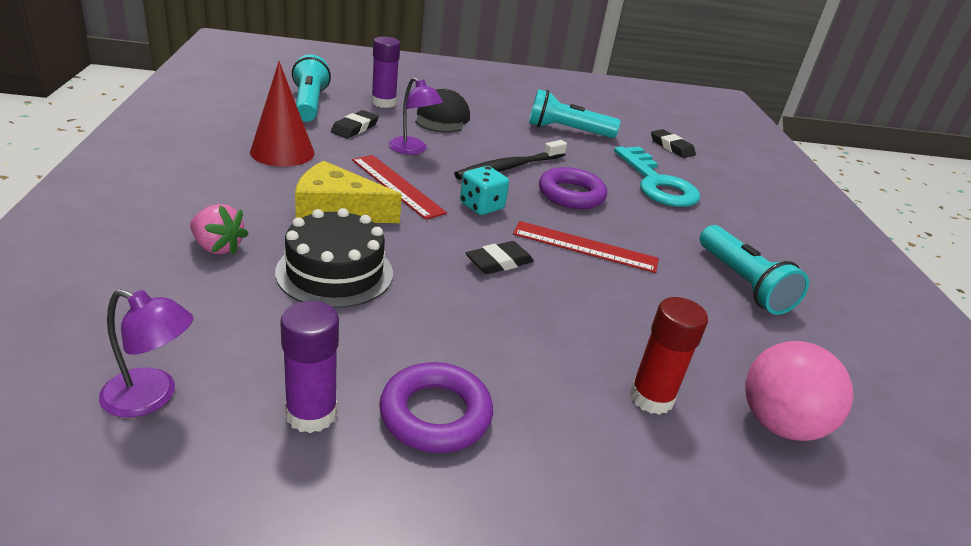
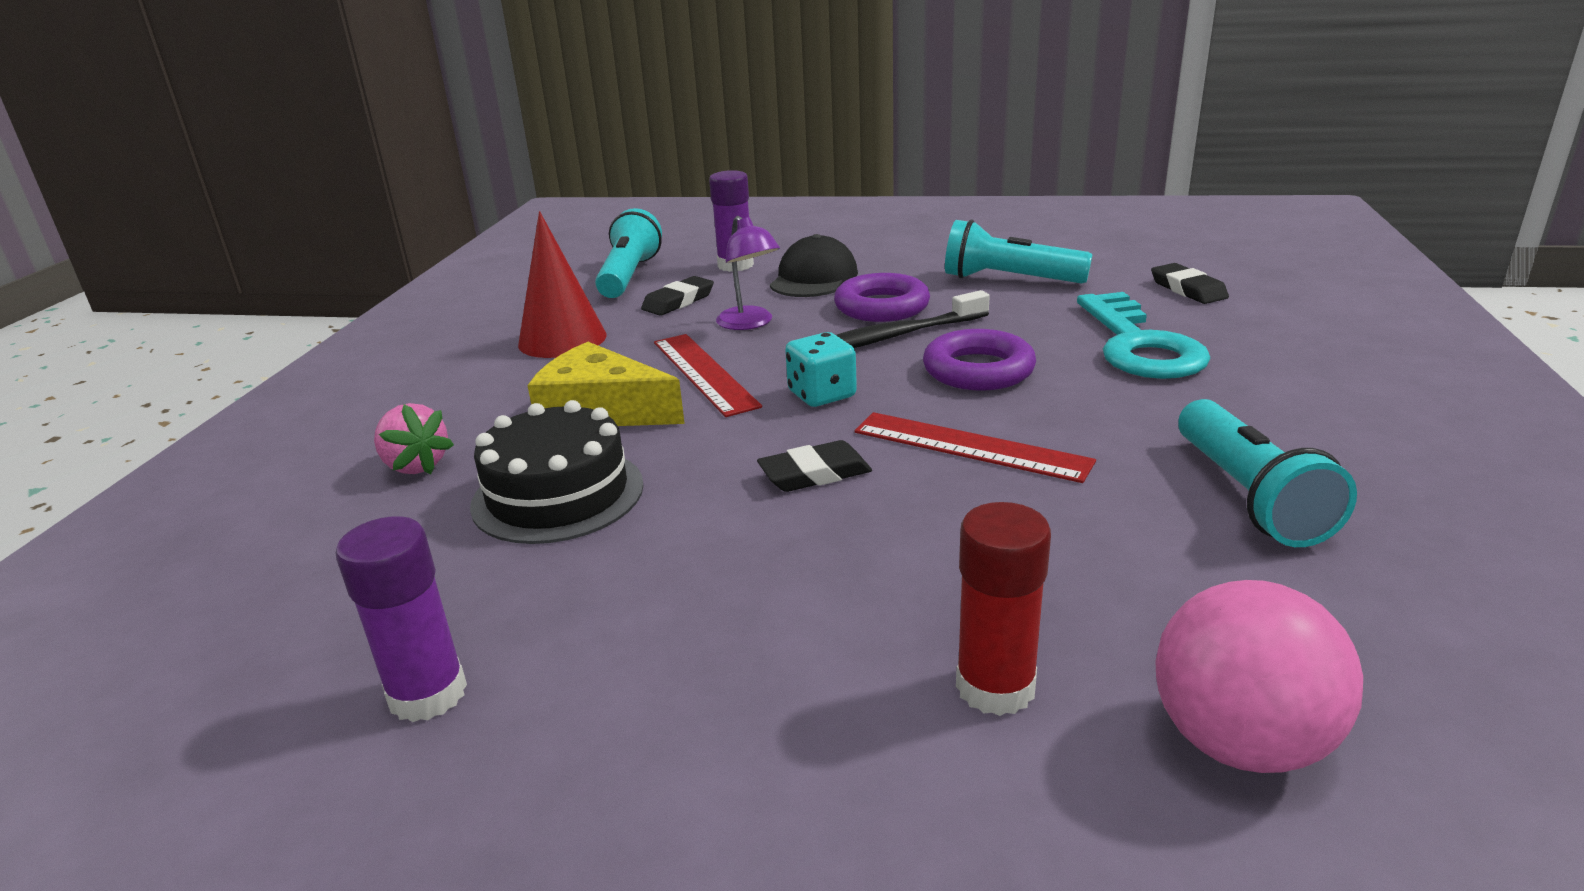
camera: 20 degrees right, 5 degrees down
(152, 397) = (230, 664): purple lamp -> none
(435, 414) = (611, 701): purple ring -> purple ring (881, 307)

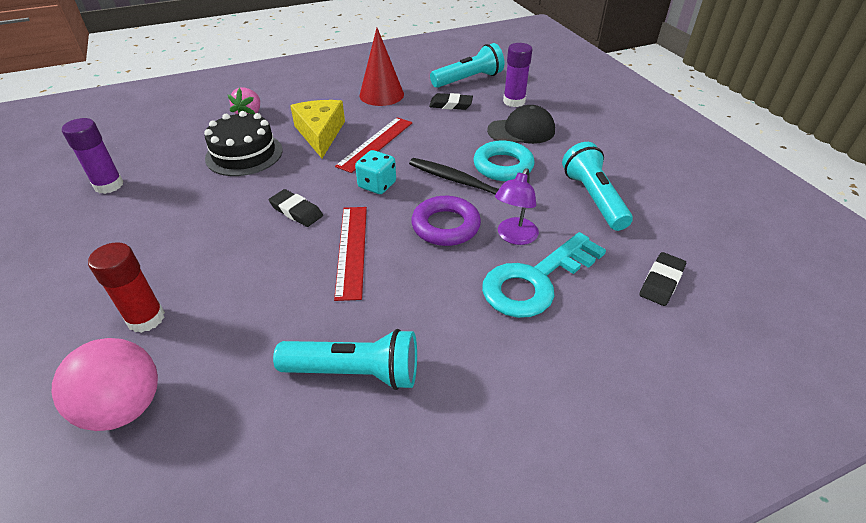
camera: 55 degrees right, 15 degrees up
(750, 323) = (442, 134): purple lamp -> purple lamp (514, 237)
(881, 307) = (503, 166): purple ring -> turquoise ring
(1249, 496) = (355, 372): turquoise flashlight -> turquoise flashlight turned 135 degrees counterclockwise

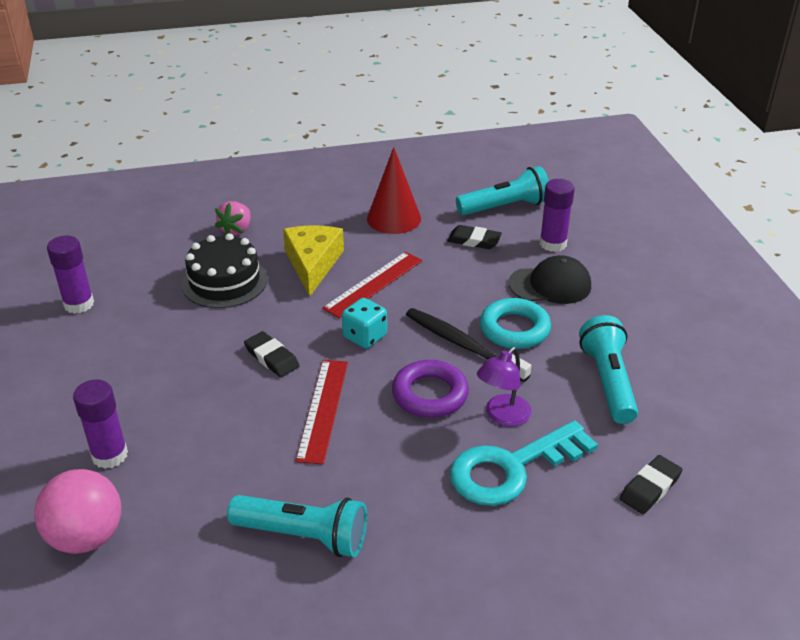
camera: 10 degrees right, 5 degrees down
(146, 318) = (110, 455): red glue stick -> purple glue stick

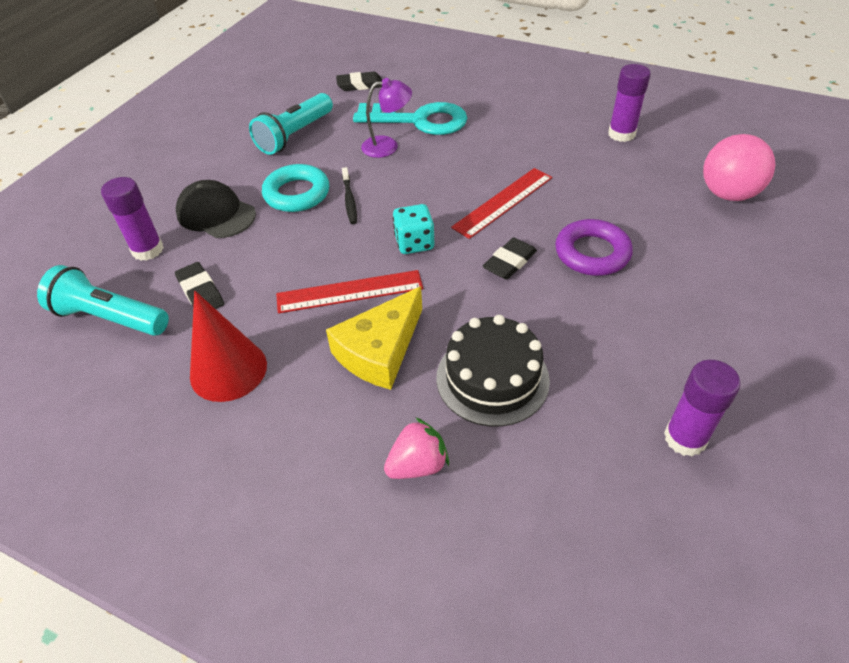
camera: 140 degrees left, 10 degrees up
(110, 455) = (695, 241): purple glue stick -> purple glue stick (621, 134)
(272, 358) = (509, 262): black eraser -> black eraser turned 45 degrees clockwise
(303, 535) = (577, 140): turquoise flashlight -> none
(430, 394) = (416, 178): purple ring -> purple ring (592, 253)
(463, 345) = (349, 200): black toothbrush -> black toothbrush, size x0.57

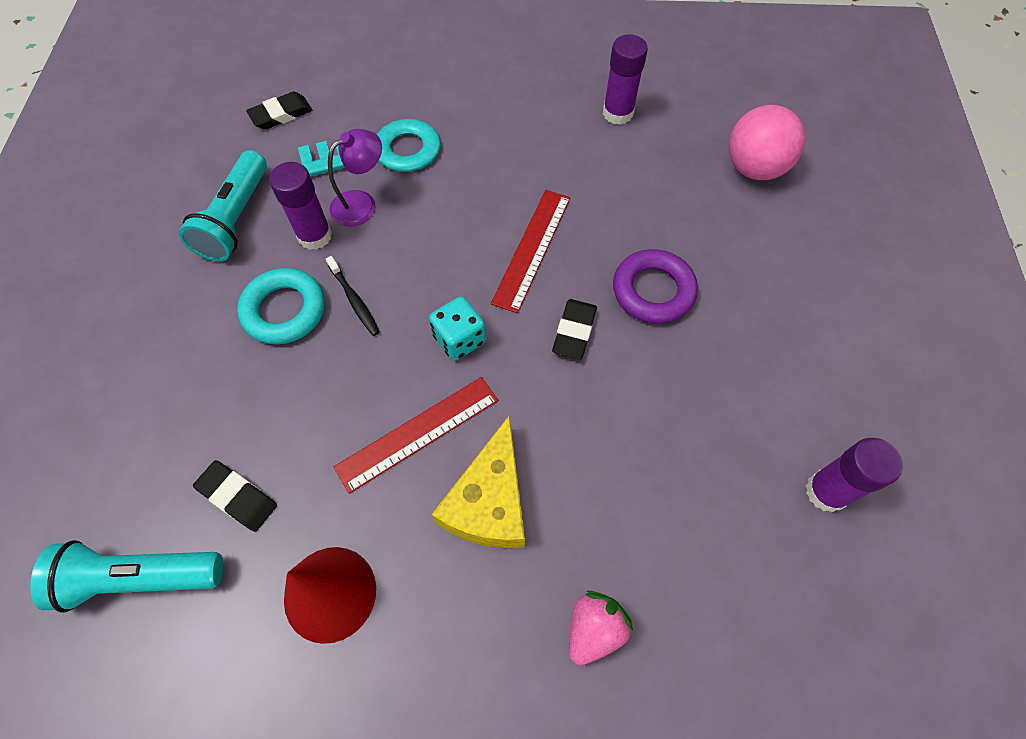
camera: 25 degrees left, 15 degrees up
(147, 250) = (133, 459): purple glue stick -> purple glue stick (315, 236)
(216, 214) = (195, 374): black cap -> none
(492, 378) = (621, 491): black cake -> none

